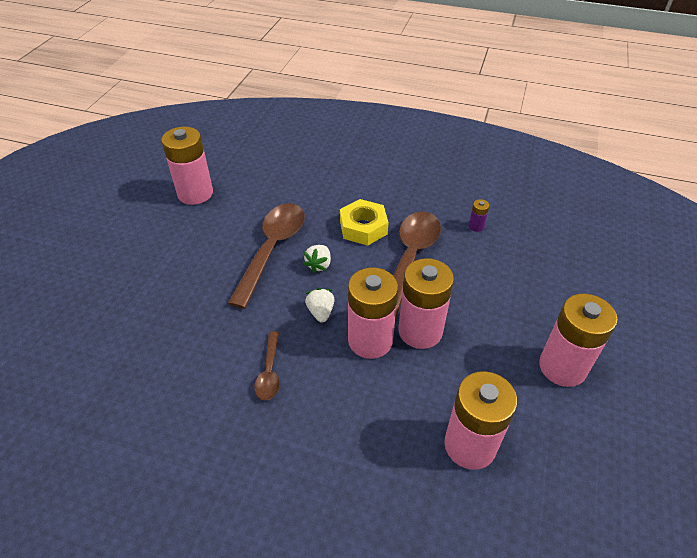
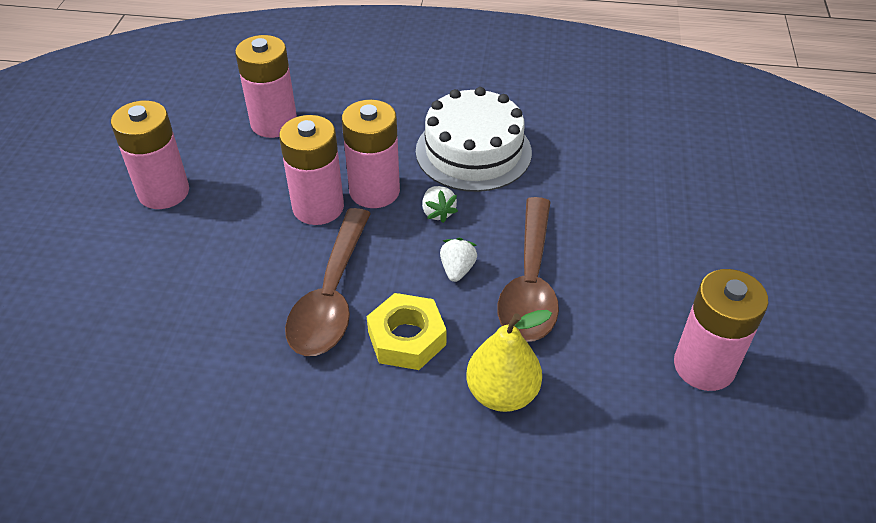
camera: 170 degrees right, 0 degrees up
(269, 372) = (473, 151): brown spoon -> white cake
(315, 195) = (502, 393): none -> yellow pear
(476, 226) = (226, 366): purple battery -> none

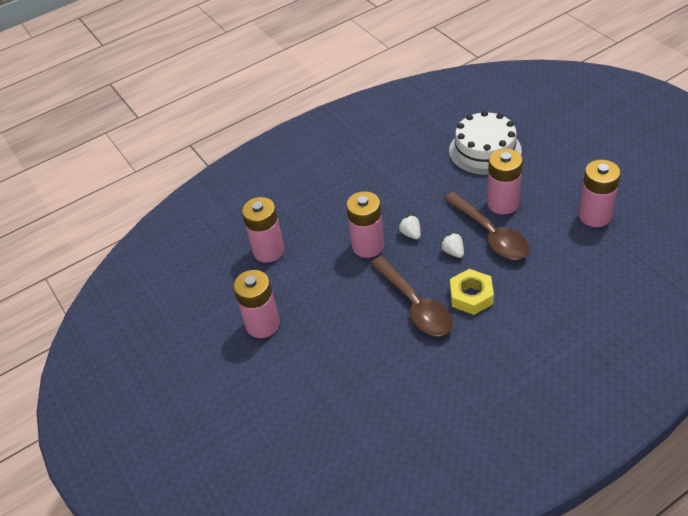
camera: 35 degrees left, 0 degrees up
(318, 207) = (352, 273): pink battery -> pink battery (503, 203)
(438, 212) = (411, 234): white strawberry -> white strawberry turned 150 degrees counterclockwise
(473, 151) = (388, 194): white cake -> white cake (485, 150)
(502, 393) = (536, 286): yellow pear -> none

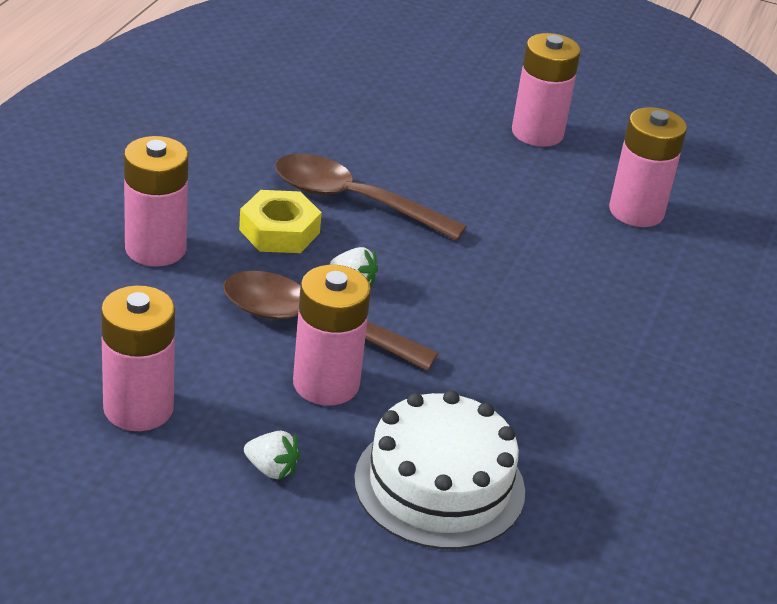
camera: 135 degrees right, 10 degrees down
(368, 246) = (496, 255): pink battery -> pink battery (155, 249)
(411, 234) = (445, 290): white strawberry -> white strawberry (271, 469)

